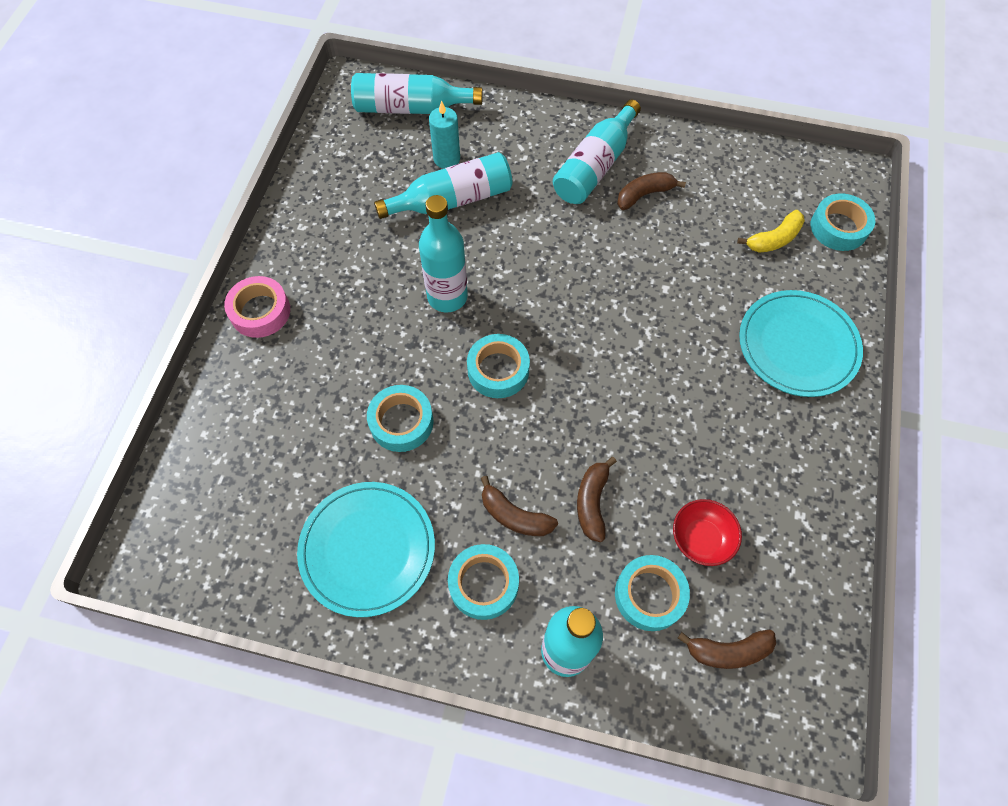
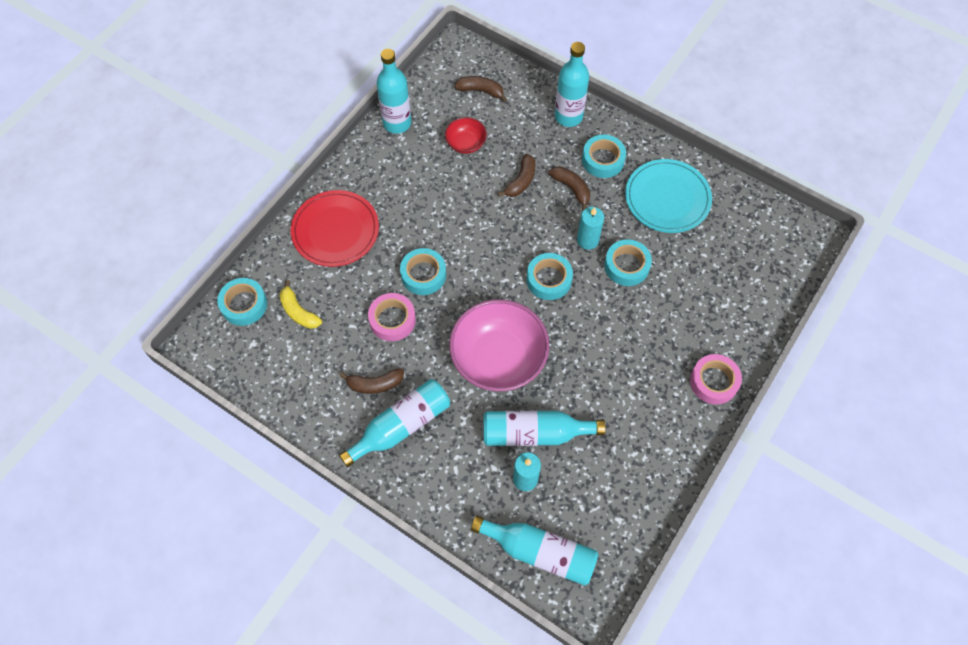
camera: 160 degrees left, 0 degrees up
(447, 297) = (567, 347): turquoise bottle -> turquoise bottle (397, 123)
(465, 442) = (587, 240): none -> turquoise candle
(522, 260) = (498, 359): none -> pink bowl
(649, 595) = (510, 127): turquoise tape -> turquoise tape (423, 275)
(663, 263) = (392, 320): none -> pink tape
(774, 239) = (298, 311): yellow banana -> yellow banana turned 120 degrees counterclockwise
(798, 345) = (335, 230): turquoise plate -> red plate

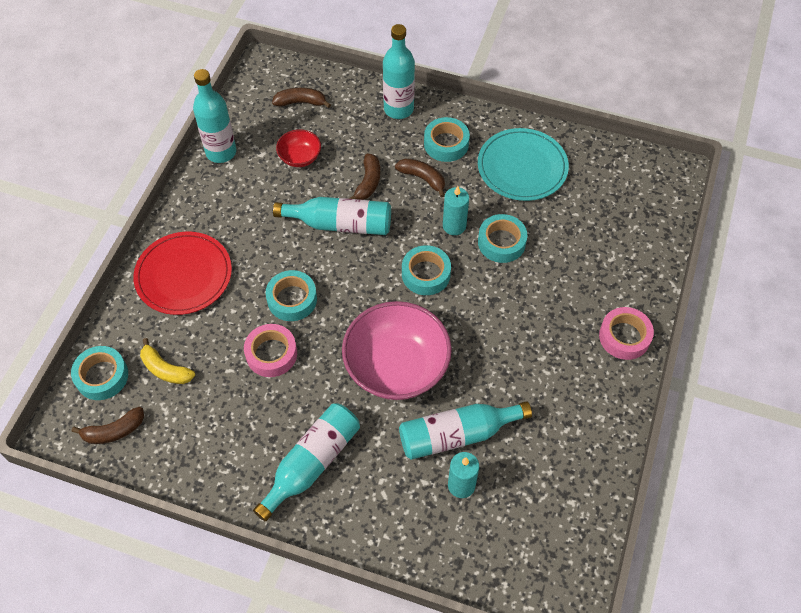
camera: 15 degrees left, 5 degrees down
(375, 384) = (271, 426): brown banana -> brown banana (114, 431)
(539, 552) = (499, 558): turquoise bottle -> turquoise bottle (340, 224)

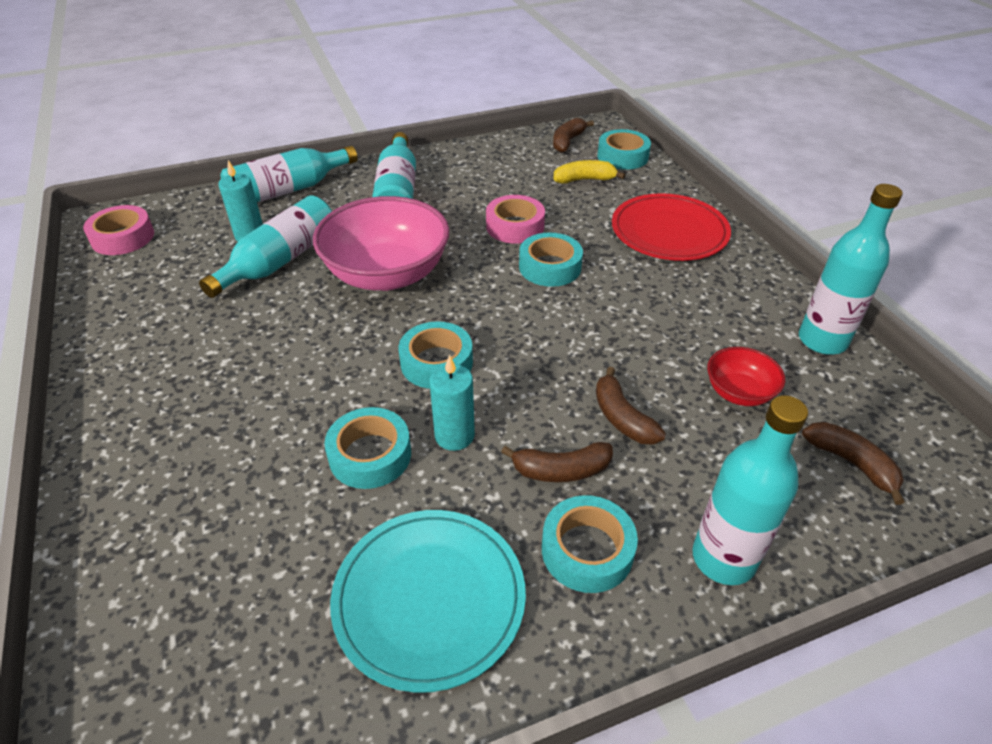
camera: 140 degrees right, 15 degrees down
(301, 102) = (851, 463): brown banana -> brown banana turned 90 degrees counterclockwise
(340, 224) = (592, 353): turquoise bottle -> turquoise bottle (288, 190)
(624, 337) = (115, 440): pink tape -> pink tape (123, 237)

